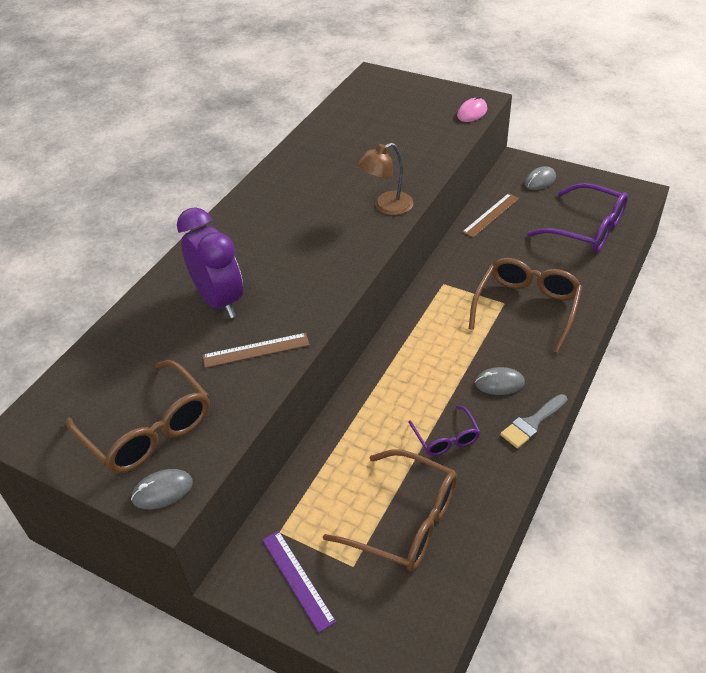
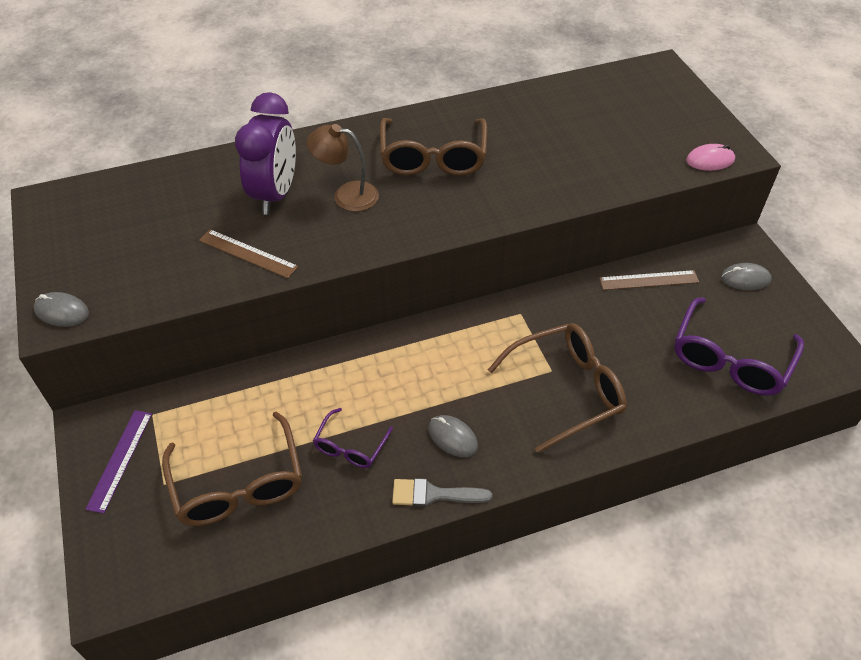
camera: 40 degrees right, 5 degrees up
(148, 430) = (109, 260): brown glasses -> brown glasses (433, 158)
(386, 206) = (504, 201): brown lamp -> brown lamp (346, 195)
(587, 229) = (730, 359): purple glasses -> purple glasses turned 45 degrees clockwise

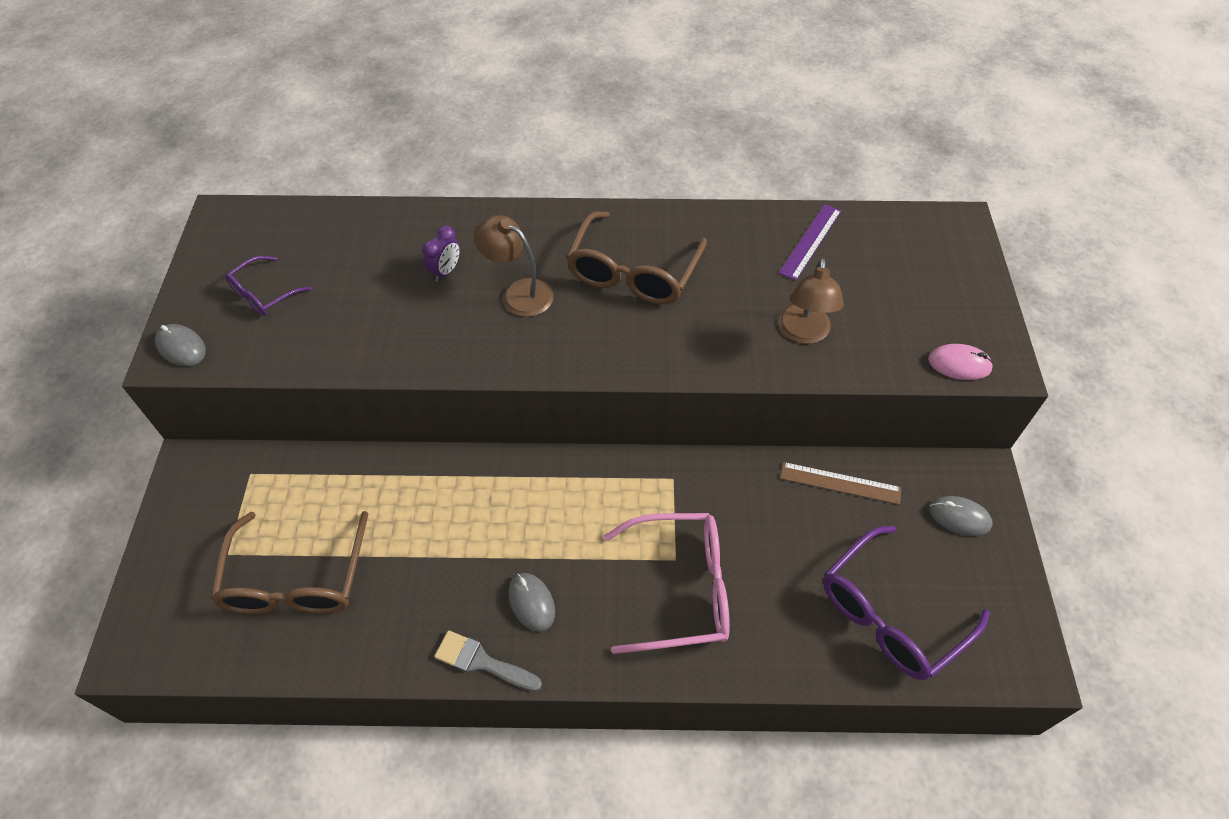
camera: 20 degrees right, 5 degrees up
(120, 460) = (200, 513): purple ruler -> purple ruler (810, 241)
(248, 253) = (386, 334): brown ruler -> none
(275, 194) = (446, 271): purple clock -> purple clock, size x0.45
(350, 447) = (422, 576): purple glasses -> purple glasses (264, 294)
(566, 390) = (681, 588): brown glasses -> pink glasses
(587, 168) = (804, 333): none -> brown lamp

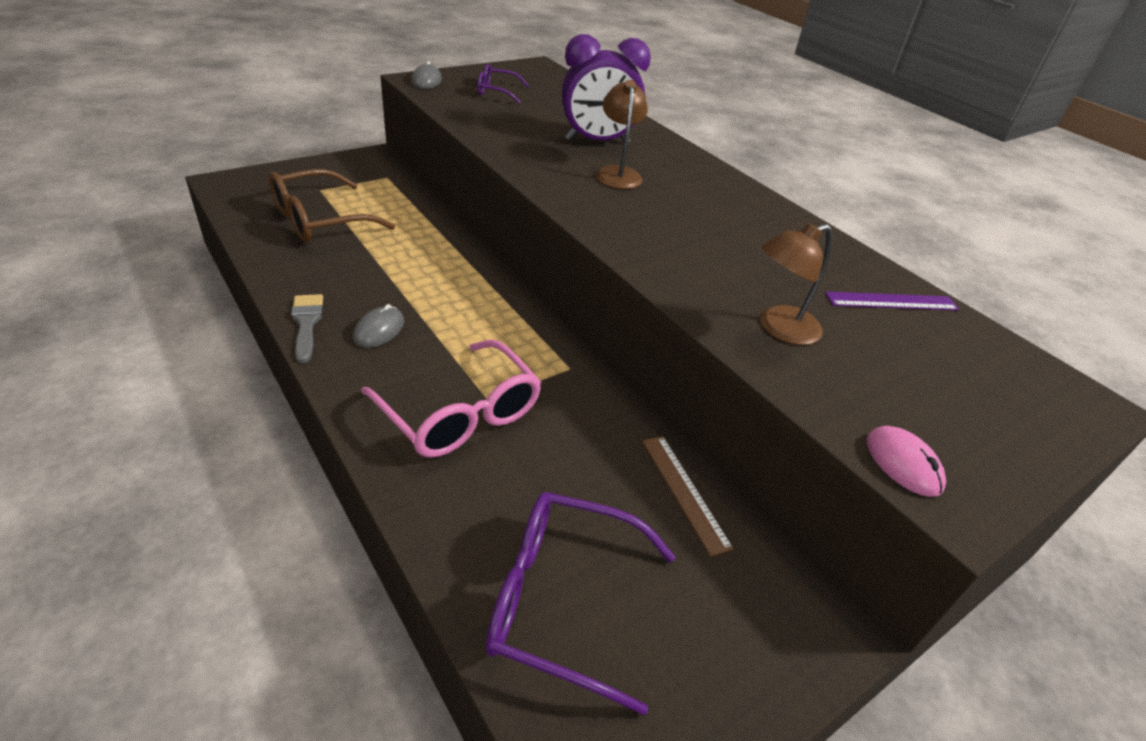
camera: 50 degrees right, 15 degrees down
(446, 271) = (597, 141): purple clock -> purple clock, size x2.24
(633, 272) = (709, 216): brown glasses -> none
(959, 517) = (753, 627): grey mouse -> none

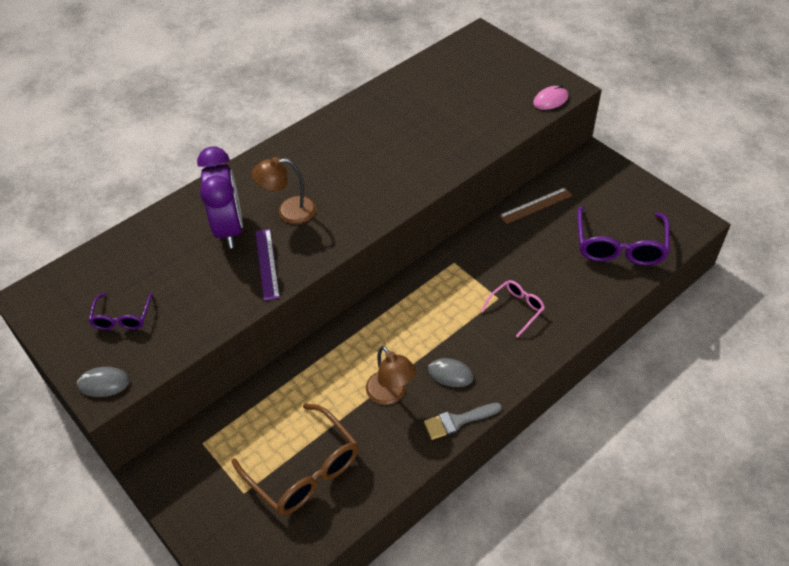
camera: 90 degrees left, 10 degrees up
(460, 414) = (516, 309): pink glasses -> pink glasses, size x0.55
(779, 329) = (464, 132): brown lamp -> brown lamp (391, 394)
(891, 301) = (417, 87): purple ruler -> purple ruler (267, 263)

